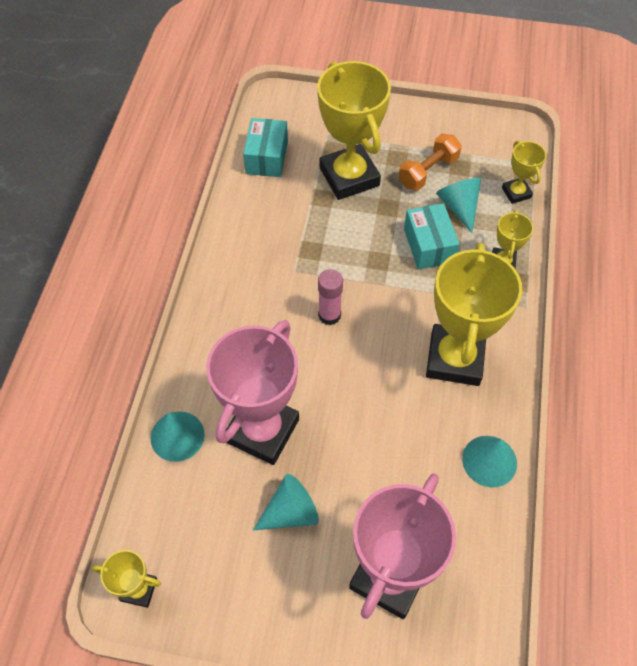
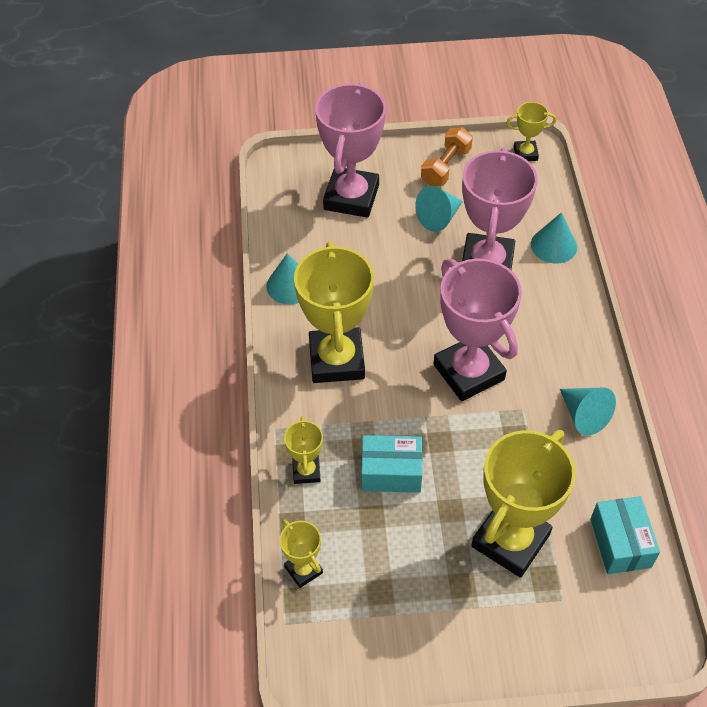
camera: 165 degrees right, 5 degrees down
(329, 315) = (468, 372): pink glue stick -> pink trophy
(349, 177) = (510, 540): yellow trophy -> yellow trophy turned 75 degrees clockwise
(428, 171) = (418, 573): orange dumbbell -> orange dumbbell (446, 167)
(429, 245) = (391, 472): turquoise box -> turquoise box turned 60 degrees counterclockwise
(459, 207) = (368, 531): turquoise cone -> turquoise cone (583, 415)

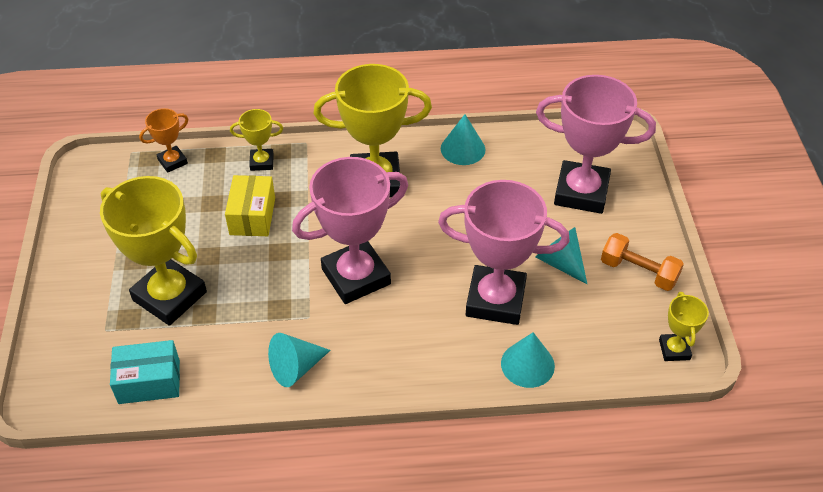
camera: 90 degrees right, 5 degrees down
(303, 570) = (172, 161): yellow trophy -> orange trophy
(391, 472) = (252, 216): turquoise box -> yellow box

